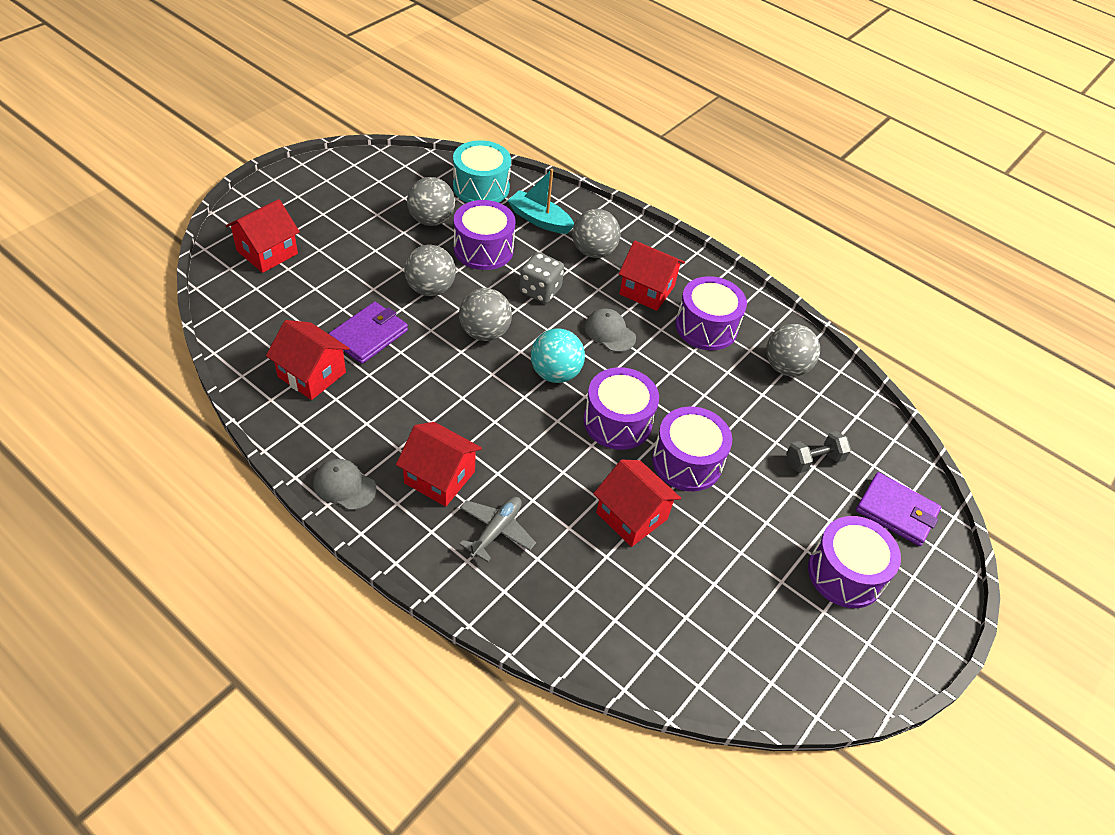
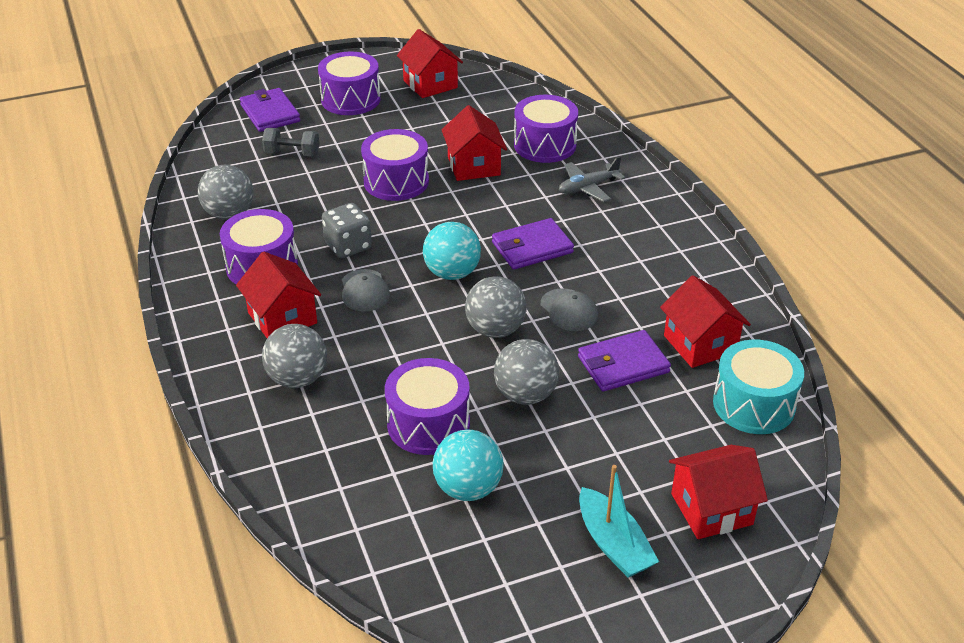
camera: 145 degrees left, 10 degrees down
(344, 486) = (700, 248): grey cap -> grey cap (569, 310)
(431, 220) = (468, 488): grey ball -> turquoise ball
(439, 477) = (614, 231): red house -> red house (430, 84)
(481, 187) = (363, 520): turquoise drum -> turquoise drum (753, 404)
(505, 426) = (532, 247): none -> purple wallet
(539, 220) = (325, 442): turquoise boat -> turquoise boat (613, 544)
(540, 290) = (400, 354): grey dice -> grey dice (348, 246)
(617, 422) = (428, 222): purple drum -> purple drum (545, 145)

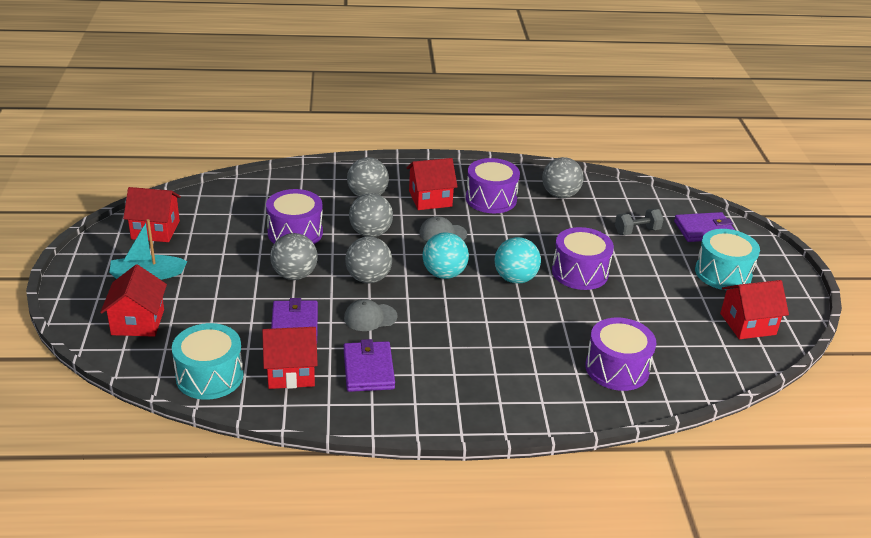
camera: 105 degrees right, 5 degrees down
(292, 153) = (637, 231): grey dumbbell -> grey dumbbell turned 45 degrees clockwise
(348, 246) = (499, 236): grey dice -> none
(350, 99) = (723, 273): purple drum -> turquoise drum
(394, 352) = (370, 233): none -> grey ball
(468, 488) = (232, 235): turquoise ball -> turquoise ball (515, 278)
(474, 166) = (592, 317): red house -> red house (155, 230)
(532, 247) = (458, 319): purple wallet -> purple wallet (368, 369)
(588, 187) = (535, 376): grey plane -> none

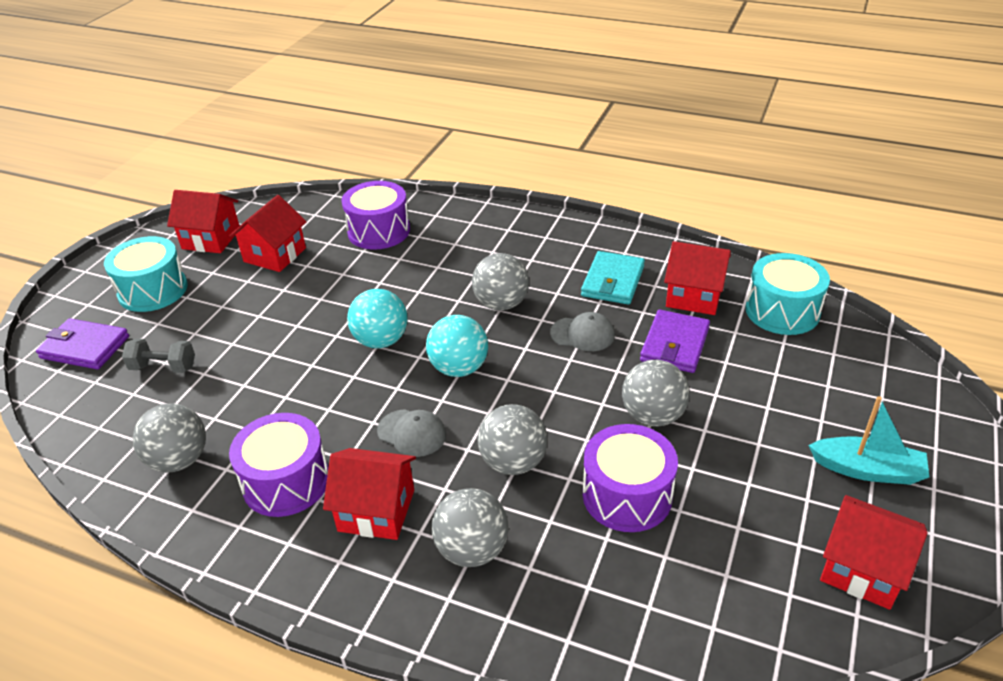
camera: 150 degrees left, 5 degrees up
(138, 322) = (871, 396): red house -> red house (275, 255)
(368, 278) = (557, 386): grey ball -> grey ball (501, 304)
(368, 369) = (612, 281): purple wallet -> turquoise wallet
(580, 272) = (300, 330): purple drum -> none

